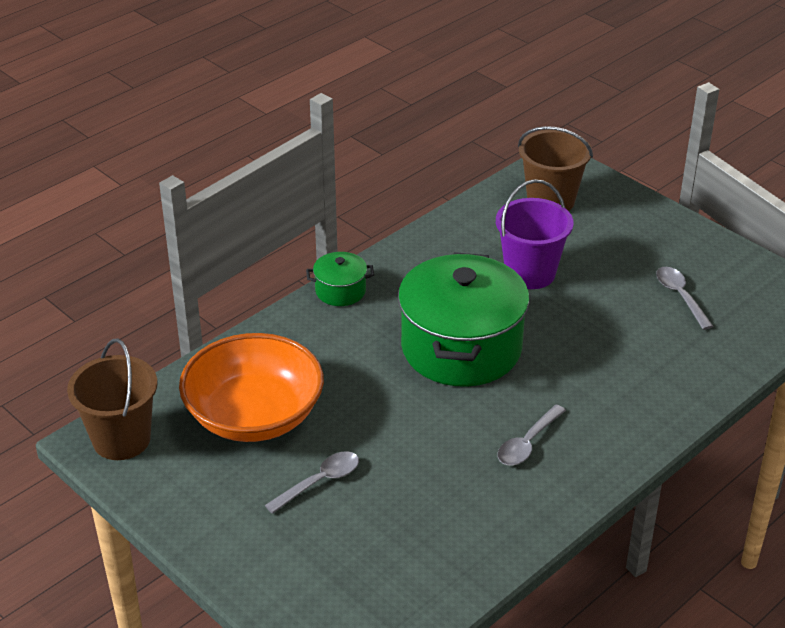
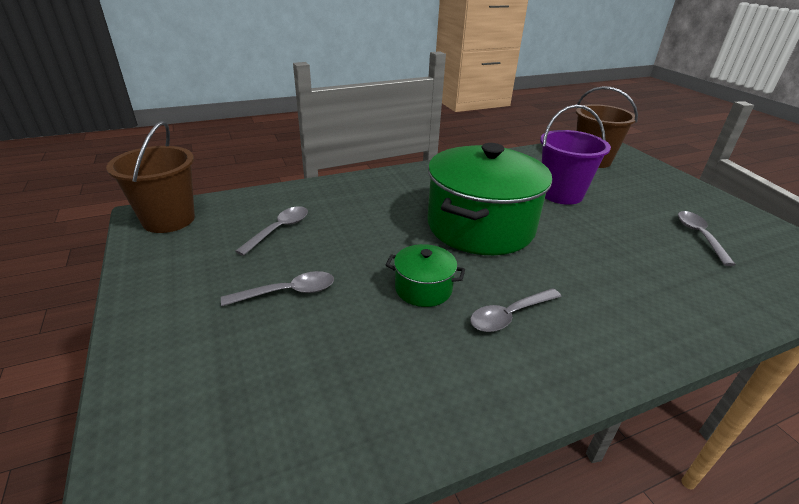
camera: 20 degrees right, 5 degrees down
(254, 415) = (279, 230): orange bowl -> grey spoon
(340, 291) = (406, 174): green pot -> green pot (423, 289)

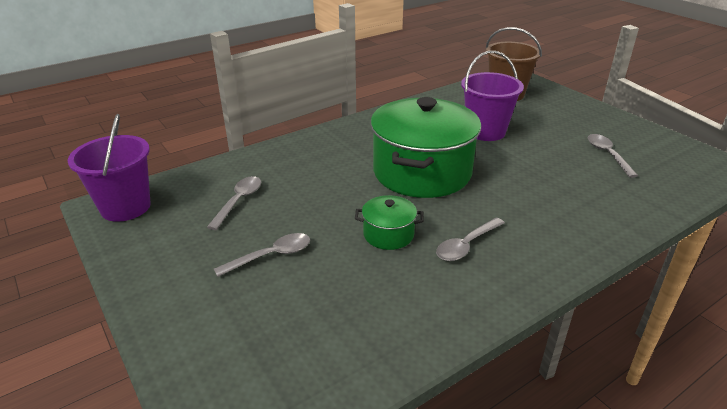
camera: 10 degrees left, 0 degrees up
(169, 220) = (125, 207): brown bucket -> purple bucket

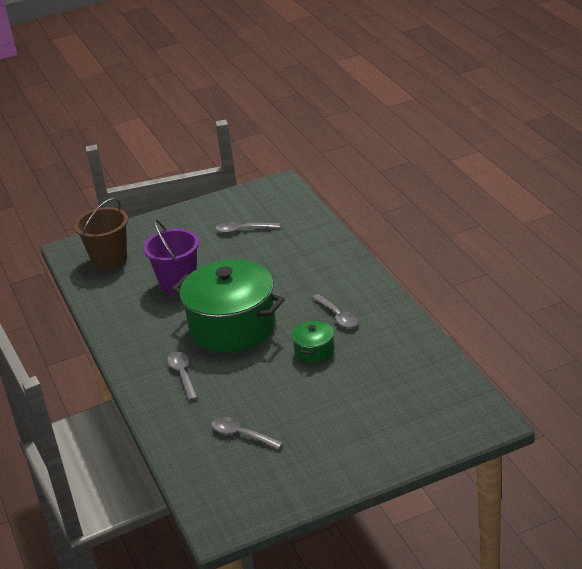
camera: 75 degrees left, 0 degrees up
(125, 207) = (226, 509): purple bucket -> none
(271, 256) = (324, 412): grey spoon -> grey spoon (182, 375)

